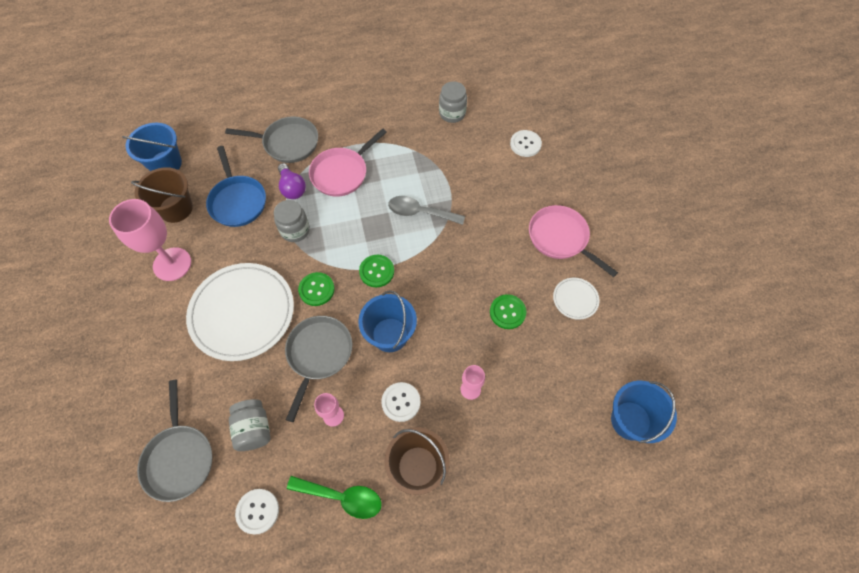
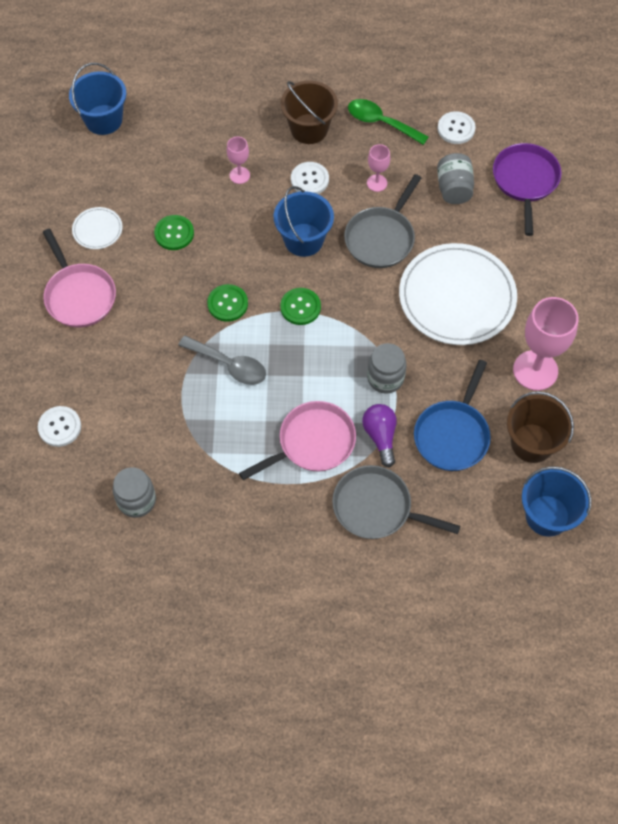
camera: 165 degrees left, 0 degrees up
(179, 458) = (525, 181): grey pan -> purple pan
(237, 201) = (452, 434): blue pan -> blue pan turned 150 degrees counterclockwise
(316, 289) = (372, 303): green button -> green button (227, 304)

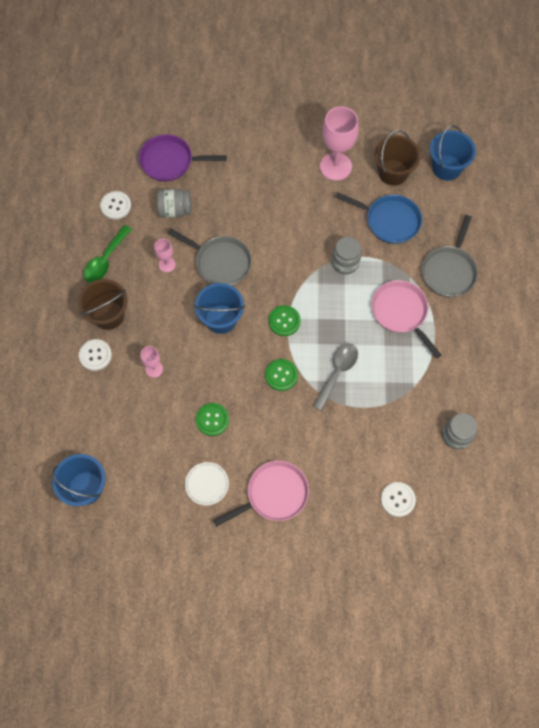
camera: 90 degrees left, 5 degrees up
(309, 179) = (161, 314): white button -> white button (95, 355)
(380, 436) = (393, 267): purple light bulb -> none
(457, 297) = (274, 213): white plate -> none

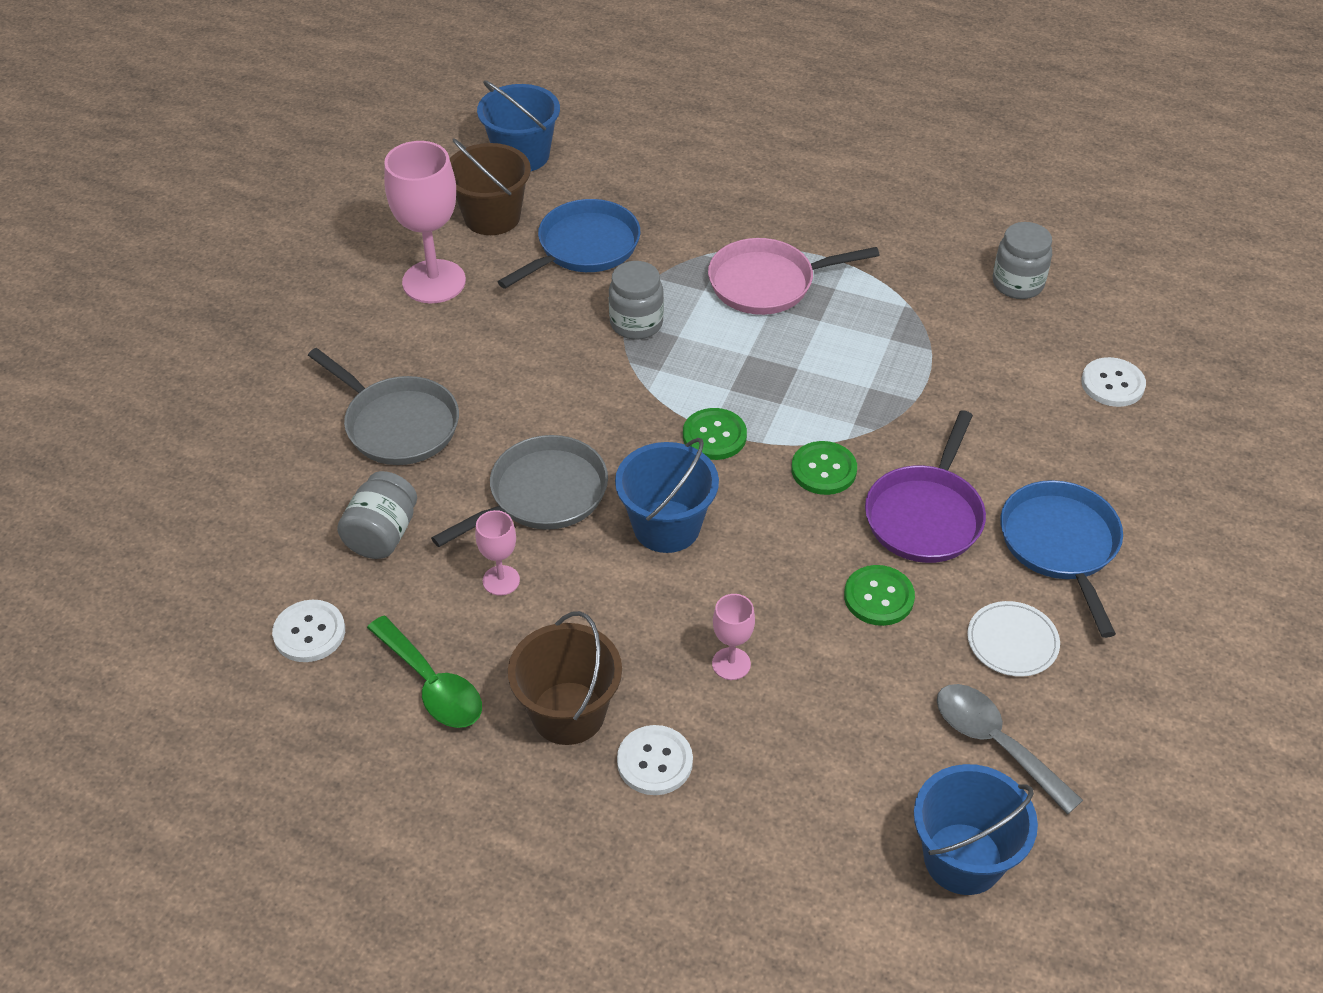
camera: 70 degrees left, 20 degrees down
(170, 161) = (262, 513): purple pan -> purple pan (925, 515)
(274, 494) = (1061, 545): pink pan -> blue pan
(337, 373) = (849, 393): grey spoon -> grey spoon (995, 743)
(449, 271) = (716, 207): grey pan -> grey pan (397, 424)

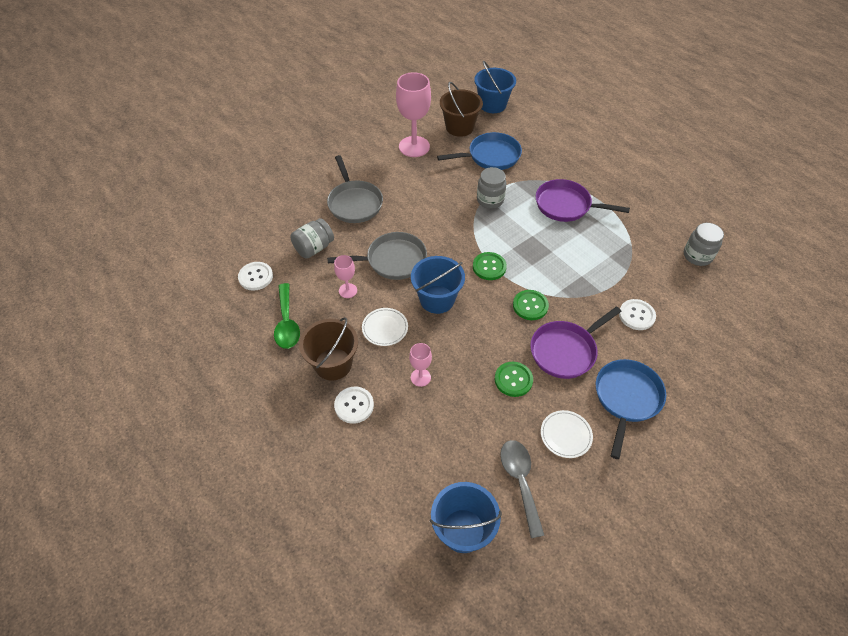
camera: 30 degrees right, 5 degrees up
(613, 613) = (385, 328): none -> white plate
(767, 283) = (566, 205): pink pan -> purple pan
(1112, 384) = (715, 328): white button -> white button (636, 315)

